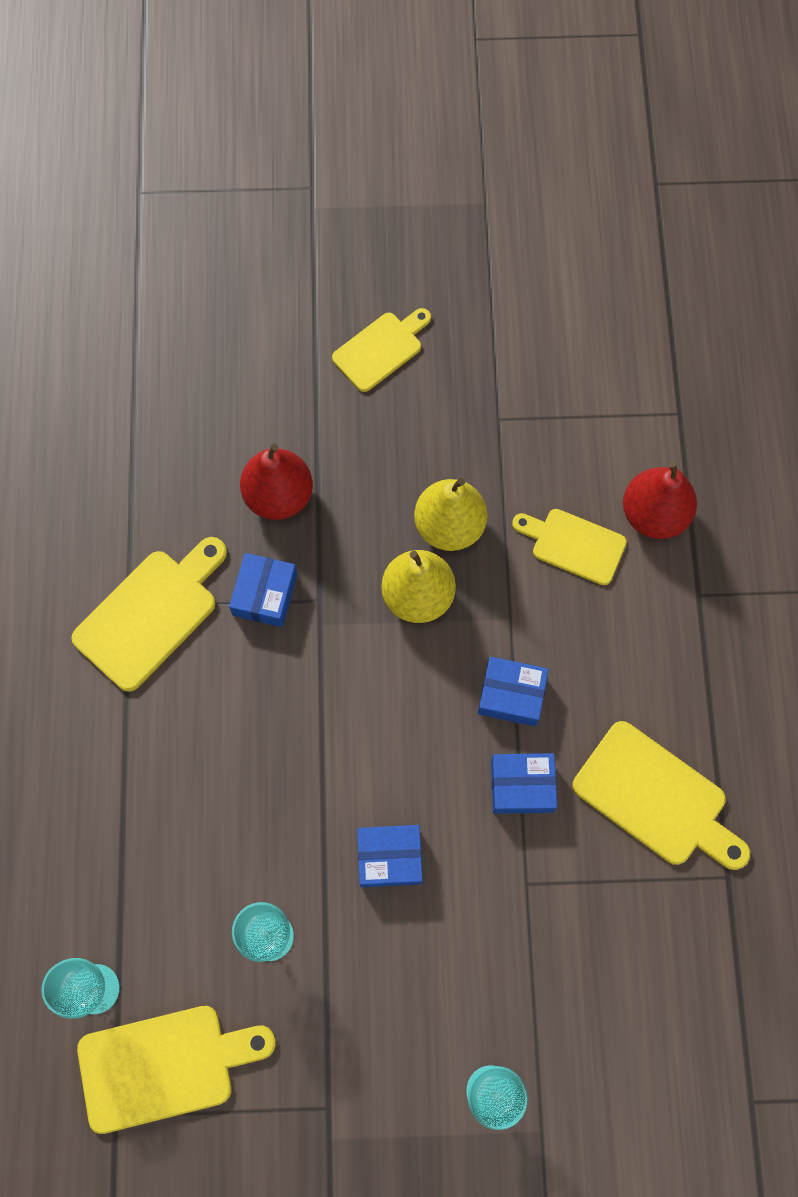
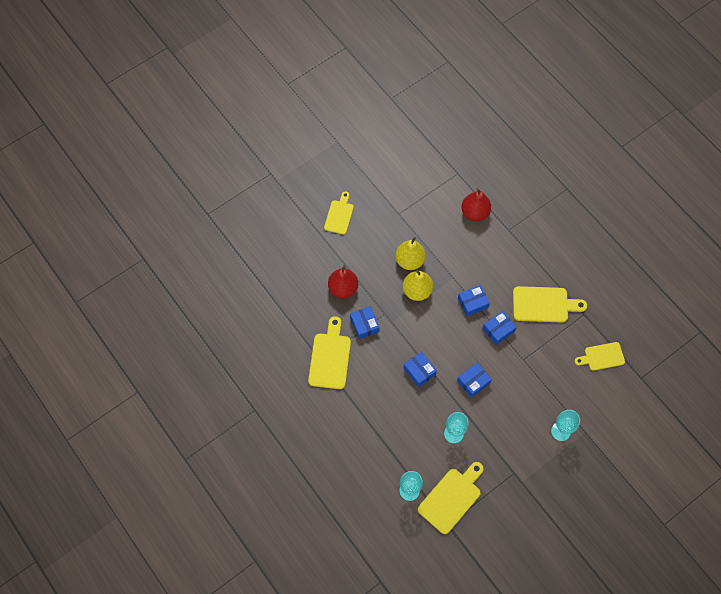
camera: 35 degrees left, 5 degrees down
(299, 760) = (419, 371): none -> blue box
(573, 545) = (456, 240): yellow cutting board -> yellow cutting board (602, 357)

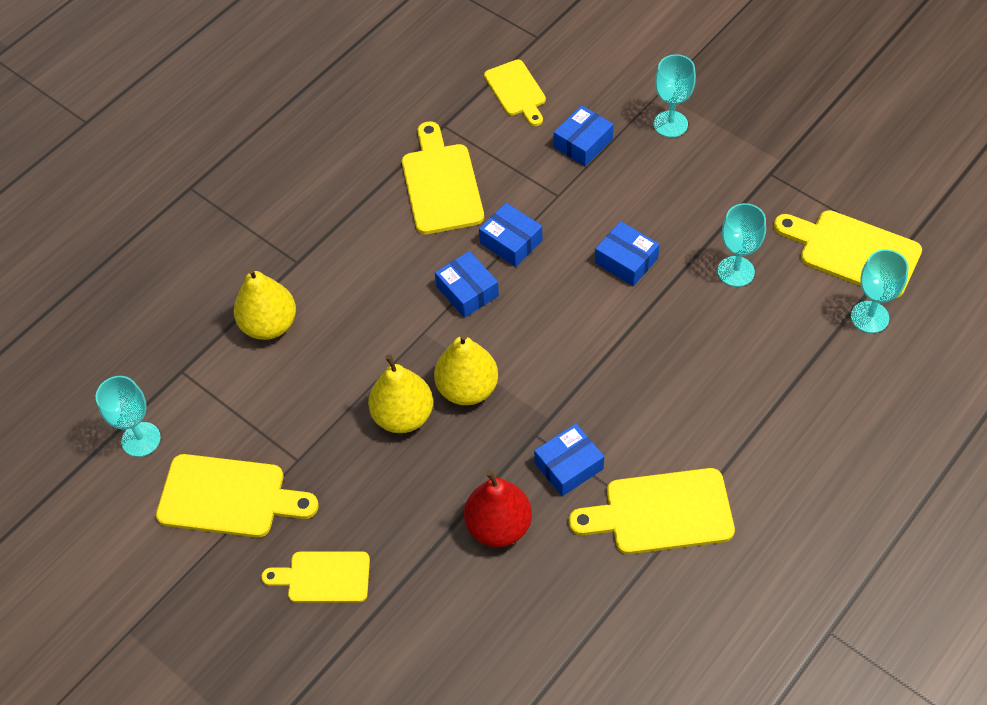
camera: 100 degrees left, 10 degrees down
(388, 184) = (229, 497): none -> yellow cutting board
(419, 371) = (635, 349): blue box -> blue box (583, 143)
(426, 154) = (141, 439): none -> turquoise goblet
(475, 212) = (269, 325): red pear -> yellow pear

